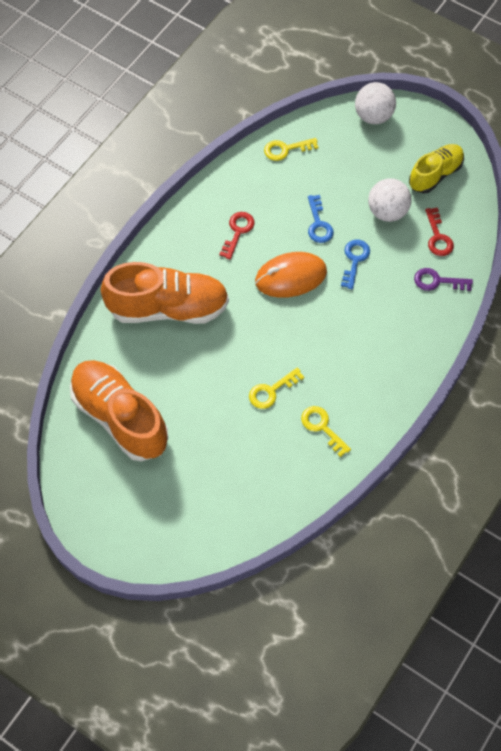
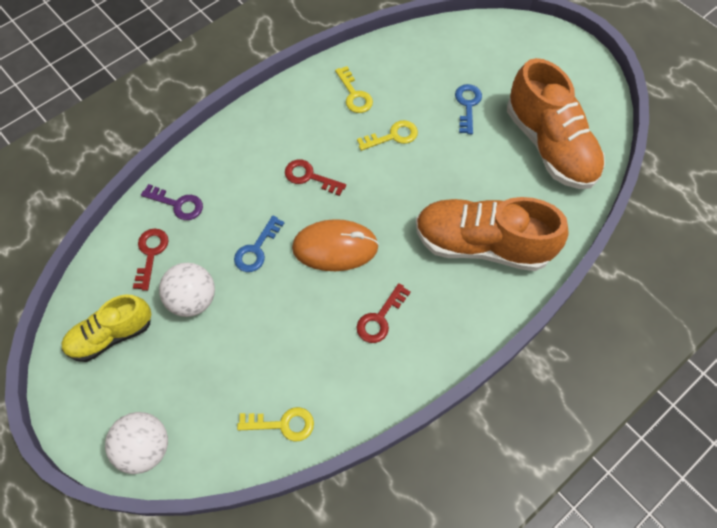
camera: 165 degrees left, 0 degrees up
(318, 224) = (280, 304): blue key -> blue key (467, 105)
(334, 332) = (309, 177): none -> red key

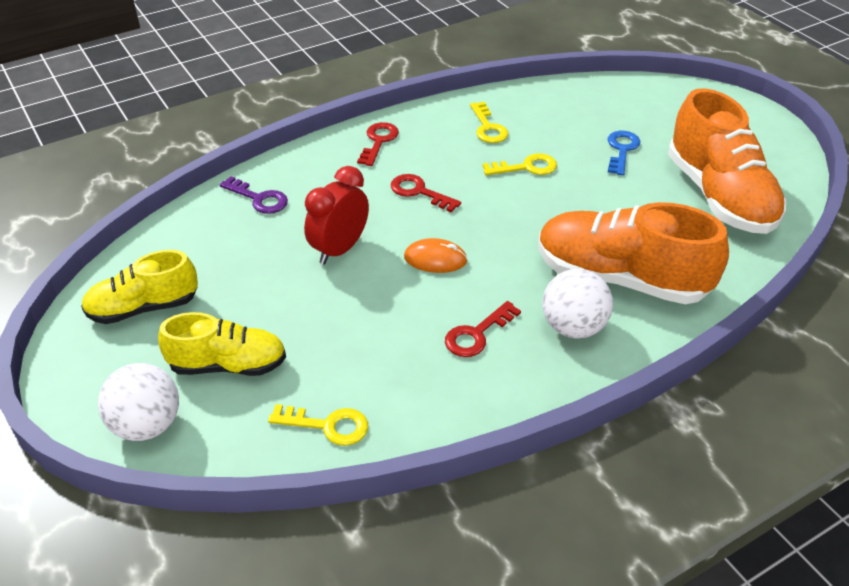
camera: 10 degrees right, 20 degrees down
(151, 254) = (214, 239): red key -> red key (378, 141)
(193, 300) = (250, 287): white ball -> white ball (573, 327)
(193, 380) = (228, 365): none -> yellow shoe
(256, 249) = (339, 249): blue key -> red clock
(335, 247) = (435, 259): orange mouse -> orange mouse, size x0.60

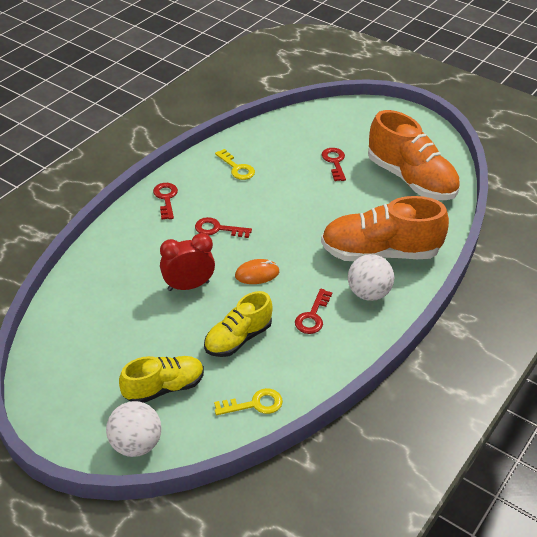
camera: 25 degrees left, 0 degrees up
(144, 308) = (77, 368): yellow shoe -> yellow shoe (238, 338)
(259, 199) = (106, 265): purple key -> none
(339, 249) = (188, 286): red clock -> red clock turned 60 degrees clockwise
(526, 167) = (279, 191): yellow key -> none
(622, 150) = (335, 162): blue key -> red key

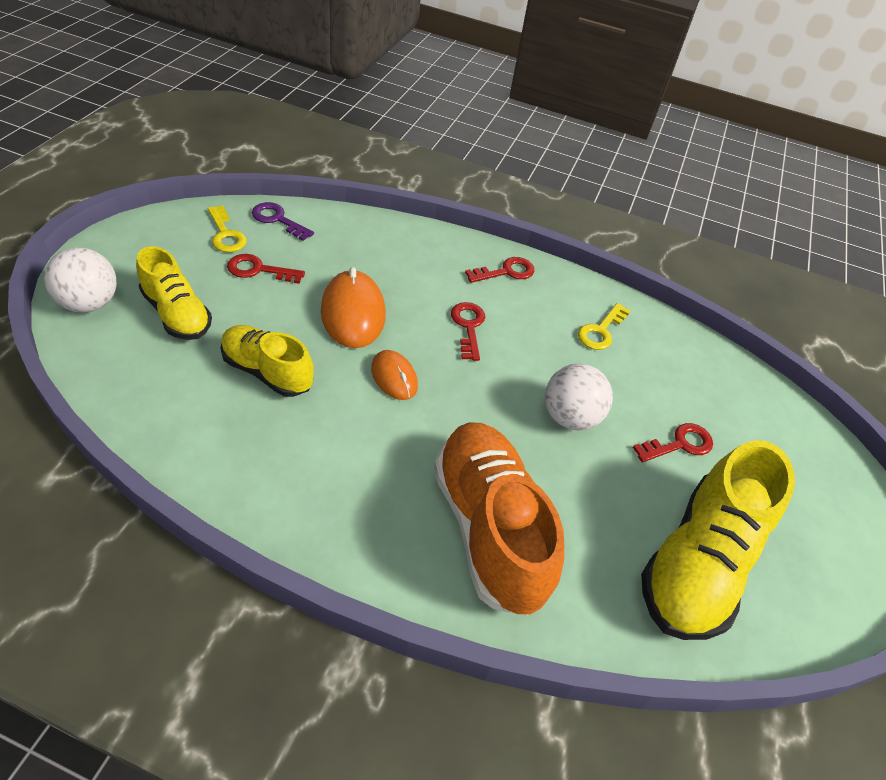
camera: 70 degrees right, 5 degrees up
(60, 318) = (278, 220): none -> purple key
(188, 286) = (353, 313): red clock -> orange mouse
(254, 404) = (150, 402): yellow key -> yellow key (225, 234)
(312, 316) = (324, 449): red key -> red key (259, 270)
(368, 293) = (389, 518): white ball -> white ball (570, 417)
(411, 179) = (698, 563): orange shoe -> yellow shoe

